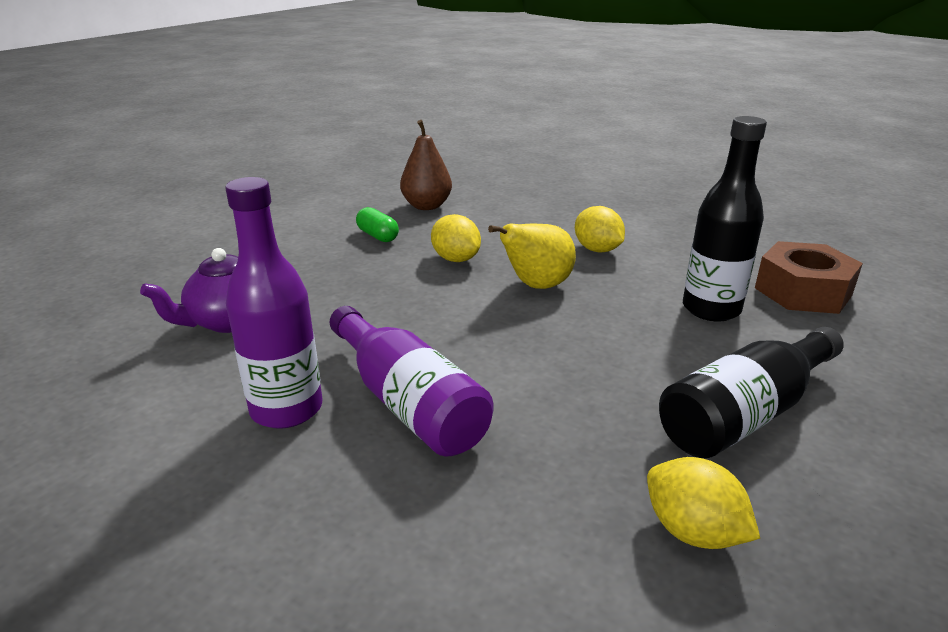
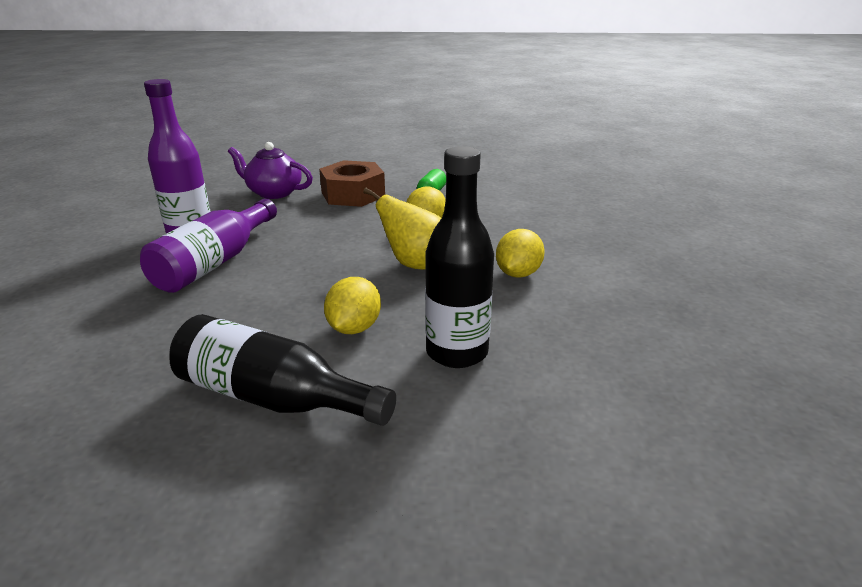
camera: 60 degrees right, 0 degrees up
(426, 206) = (507, 192): brown pear -> none
(693, 532) = (106, 394): yellow lemon -> yellow lemon (354, 328)
(803, 291) = (565, 407): brown nut -> brown nut (353, 194)

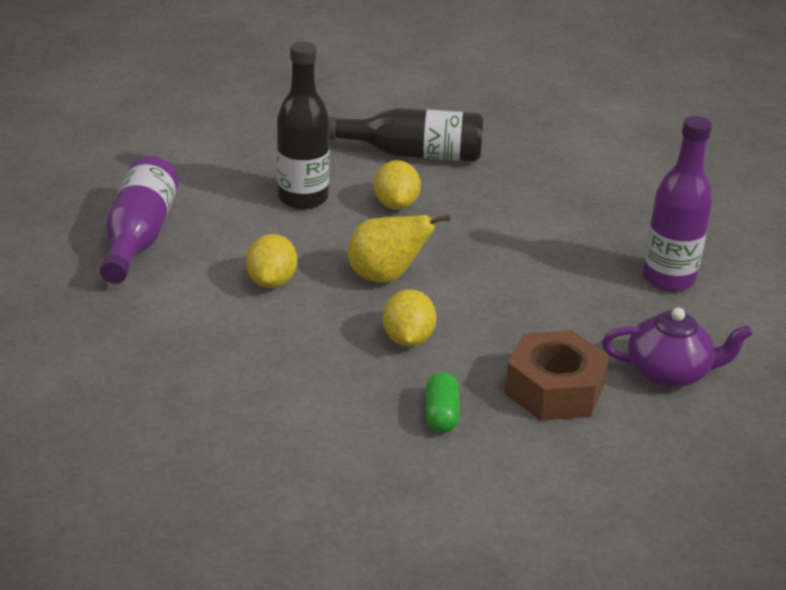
camera: 160 degrees right, 5 degrees up
(215, 262) = (589, 246): purple bottle -> purple bottle (139, 237)

